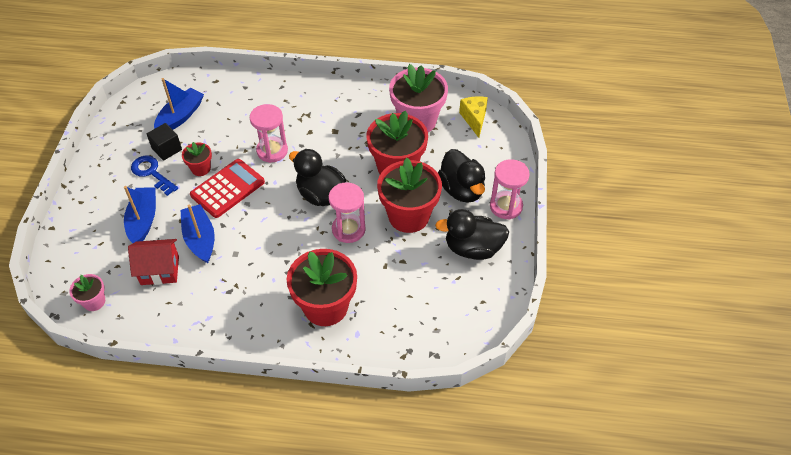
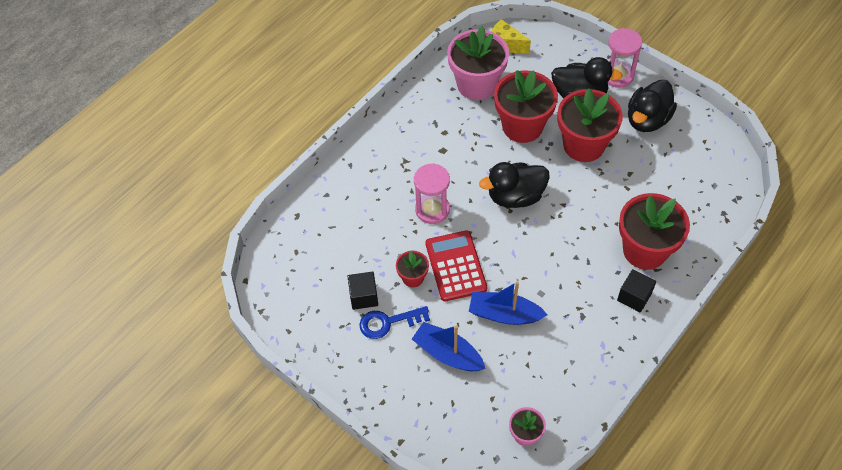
camera: 55 degrees left, 5 degrees up
(160, 270) = (521, 363): red house -> none
(180, 116) = (326, 266): blue boat -> none
(271, 319) = (634, 297): none -> black cube
(348, 229) = (570, 195): pink hourglass -> none

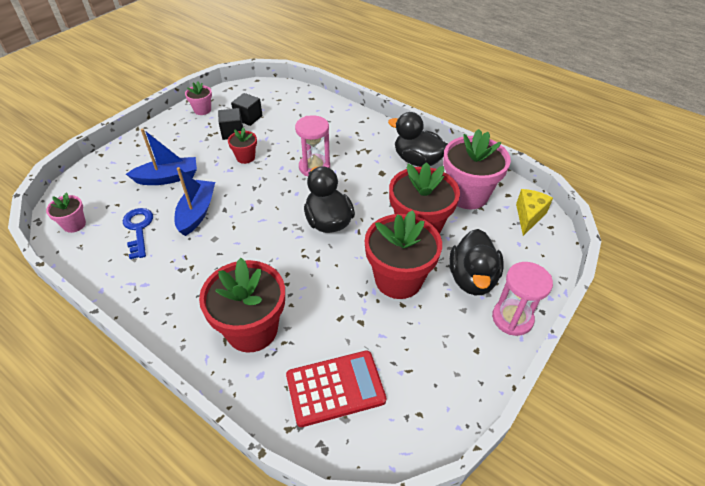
camera: 85 degrees right, 10 degrees down
(312, 337) = (202, 110): none -> pink flower pot
(388, 322) = (206, 145): blue key -> blue key (138, 229)
(448, 353) = (168, 178): blue boat -> blue boat turned 45 degrees clockwise
(456, 266) = (253, 182): red calculator -> red calculator (335, 388)
(634, 297) = (193, 315): black cube -> black cube (248, 118)
(647, 120) = (446, 346): black duck -> black duck (417, 160)

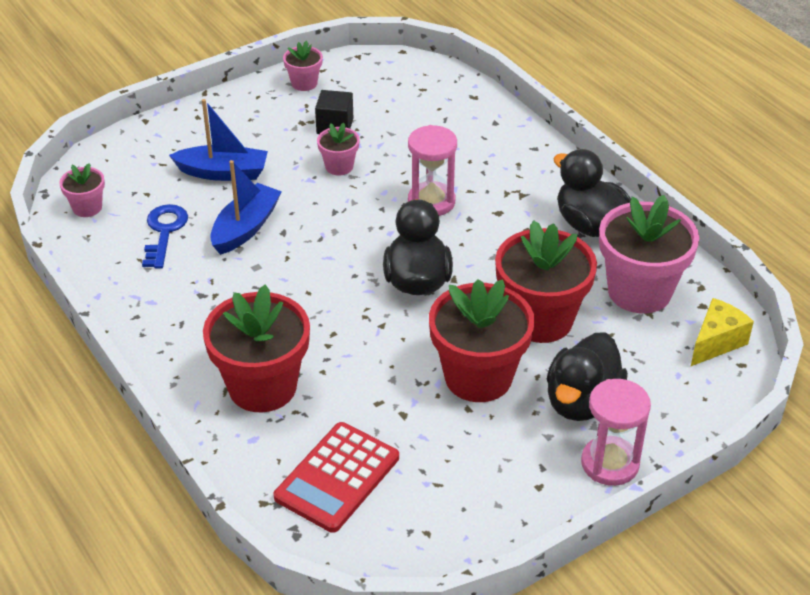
camera: 20 degrees right, 5 degrees down
(245, 157) = (339, 166): red flower pot -> pink flower pot
(248, 118) = (366, 108): black cube -> none
(335, 388) = (337, 477): red calculator -> red calculator turned 120 degrees clockwise

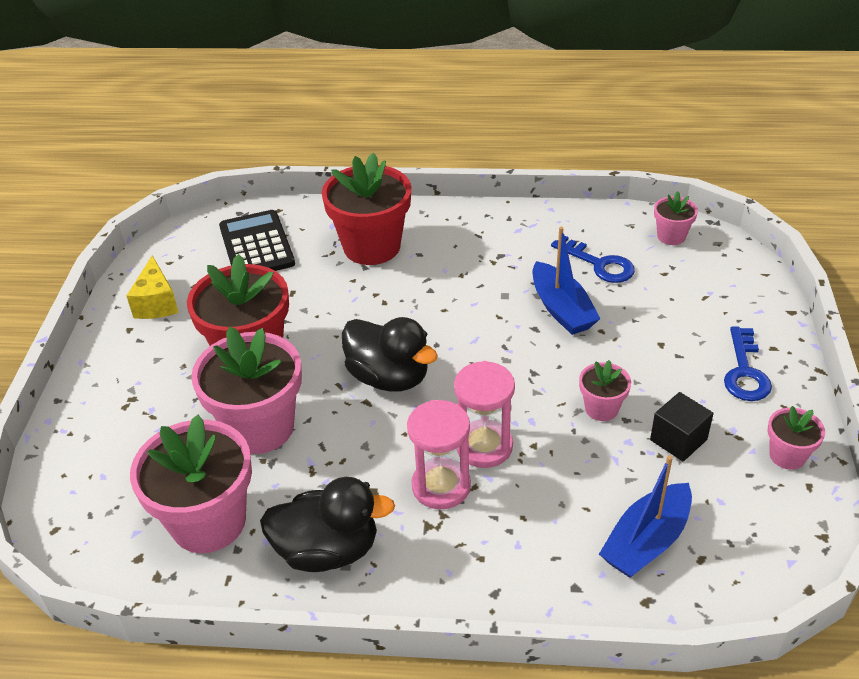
camera: 130 degrees right, 0 degrees up
(223, 172) = (658, 328): blue boat -> blue boat (646, 541)
(237, 120) = (745, 372): none -> blue key
(337, 477) = (257, 245): red calculator -> black calculator
(540, 319) = (260, 427): red flower pot -> pink flower pot
(582, 402) = (157, 397): black duck -> none
(610, 463) = (94, 375): pink hourglass -> pink hourglass (441, 486)
(716, 342) = (94, 531): yellow cheese -> yellow cheese (157, 303)

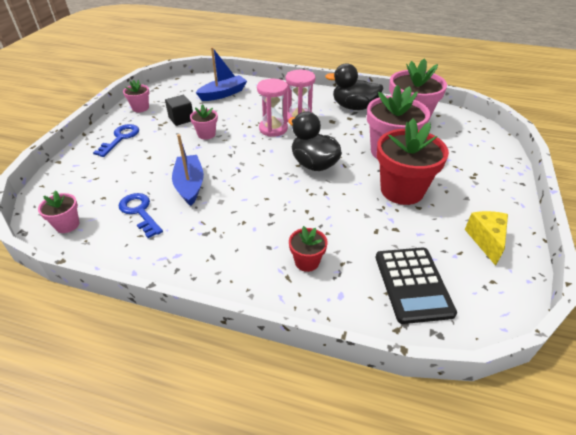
camera: 170 degrees left, 0 degrees up
(372, 247) = (307, 262): red flower pot -> red flower pot, size x0.49

